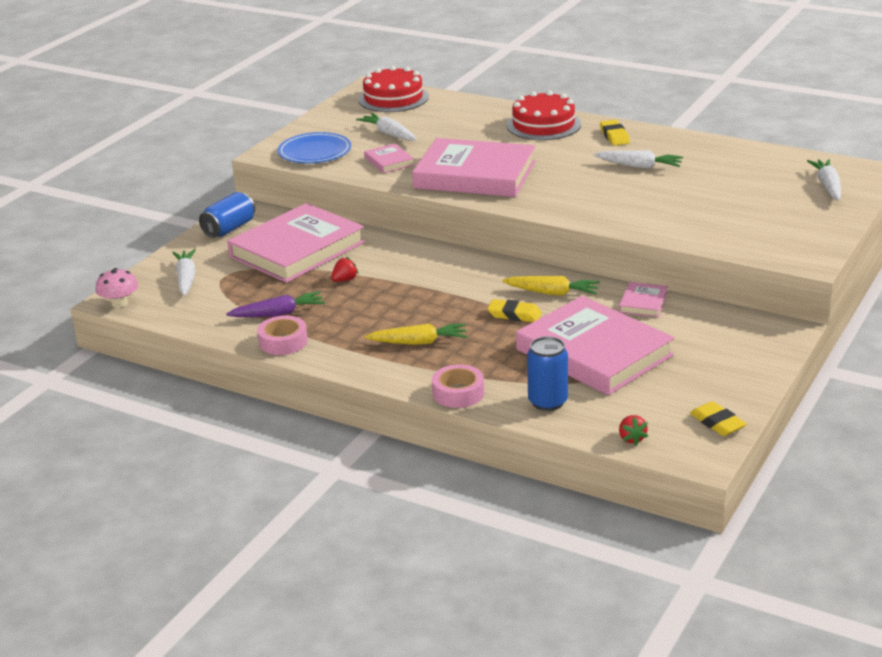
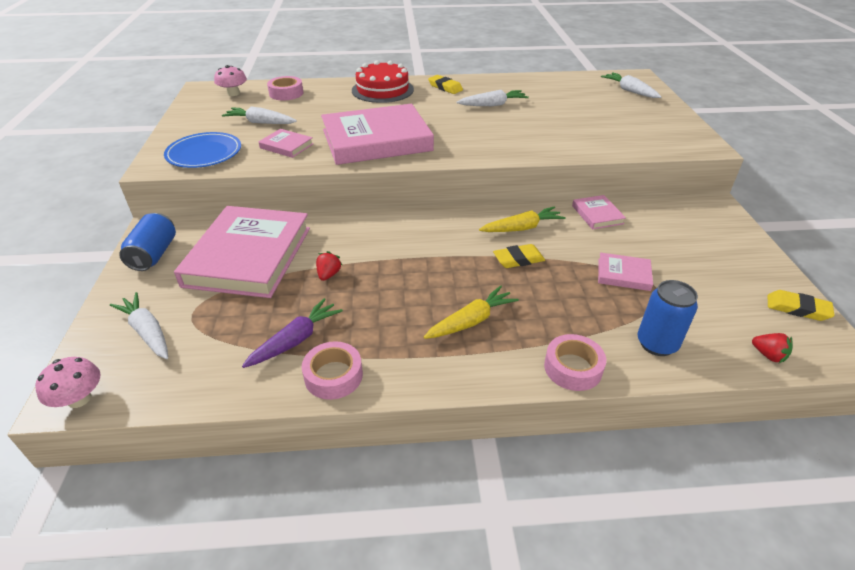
camera: 35 degrees left, 10 degrees up
(393, 98) = (233, 93): red cake -> pink mushroom
(443, 108) = (286, 93): none -> pink tape
(594, 352) = (623, 274): pink book -> pink book, size x0.43

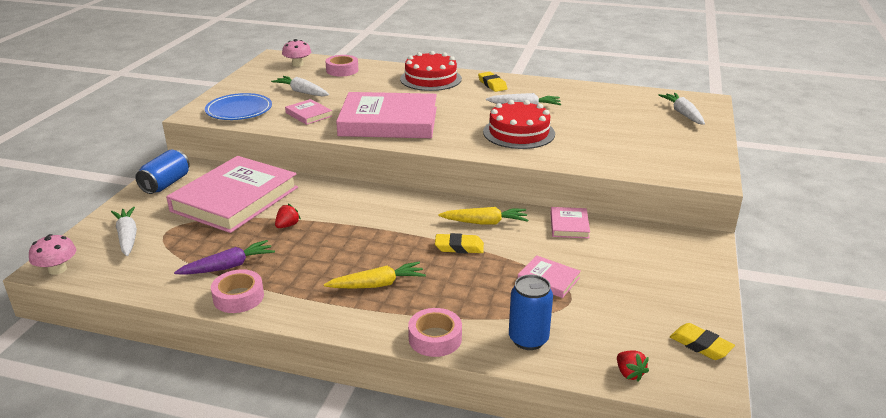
camera: 20 degrees right, 10 degrees down
(509, 131) = (519, 133): none -> red cake

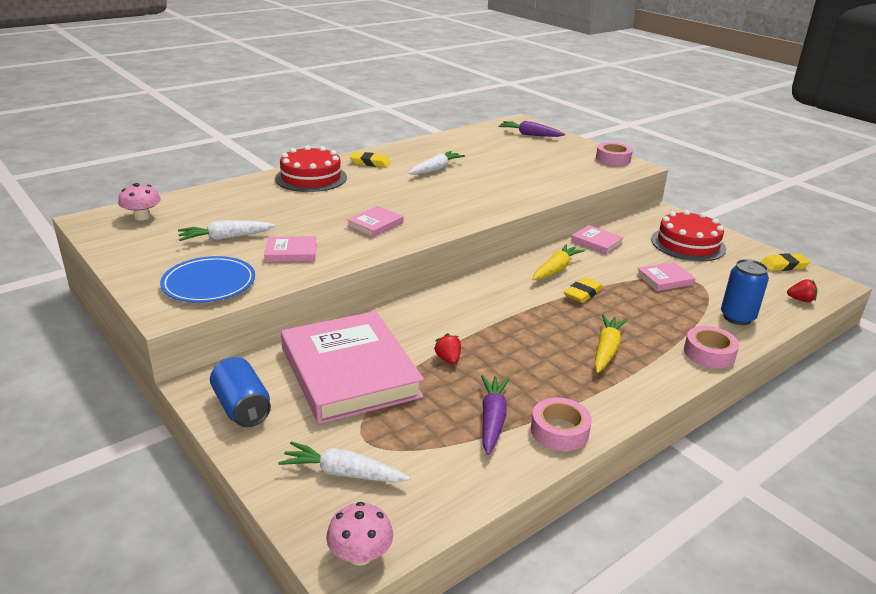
camera: 55 degrees left, 0 degrees up
(342, 70) = (208, 203): pink tape -> pink tape (613, 159)
(388, 121) = (375, 224): pink book -> pink book, size x0.43
(519, 133) = (481, 188): red cake -> red cake (688, 244)
(683, 114) = (530, 135): white carrot -> purple carrot

